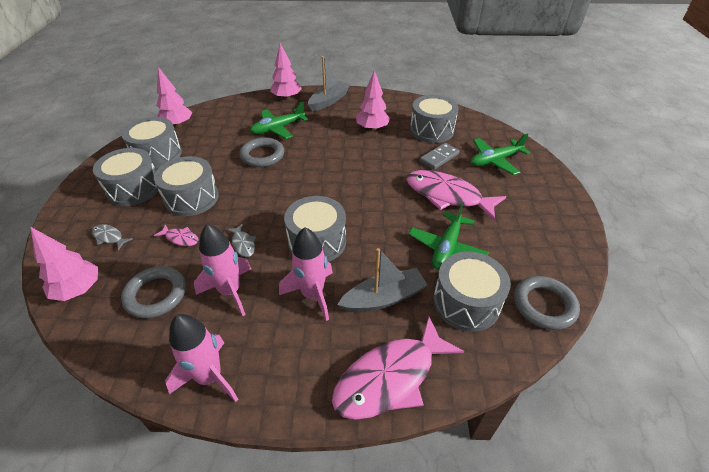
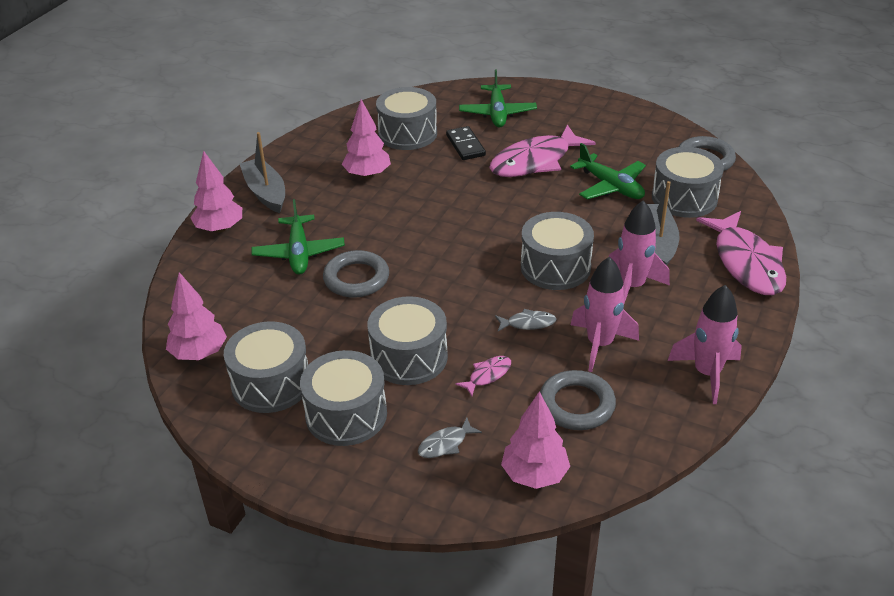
camera: 65 degrees left, 5 degrees down
(439, 157) = (465, 145): grey domino -> black domino

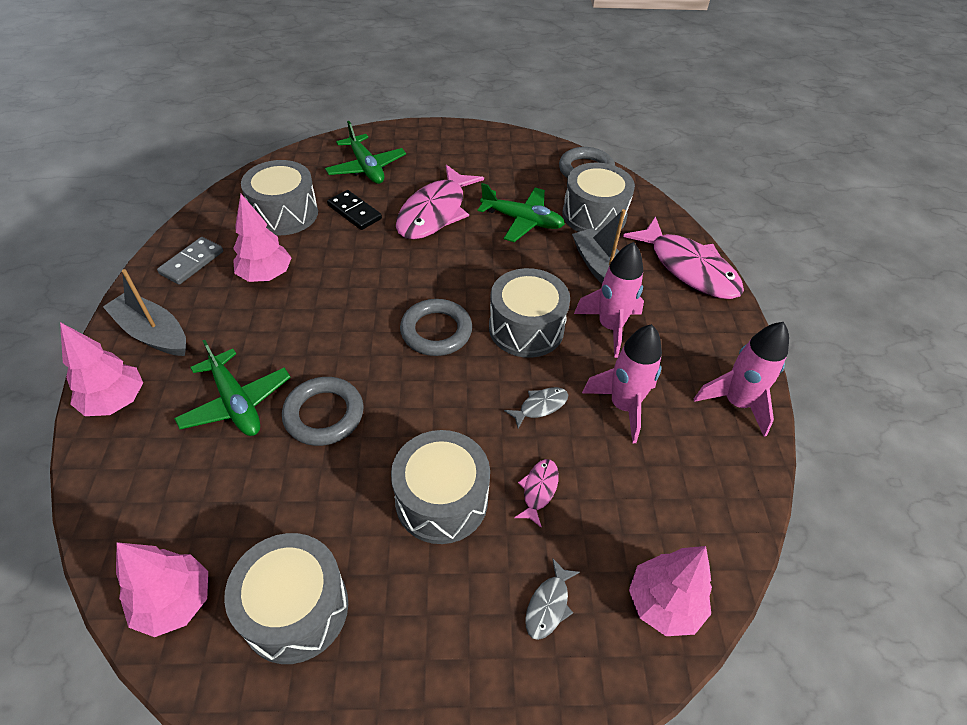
camera: 30 degrees left, 10 degrees up
(317, 152) = (192, 262): none -> grey domino
(346, 414) = (413, 614): grey drum -> none
(576, 404) = (647, 490): grey ring -> grey ring (436, 331)

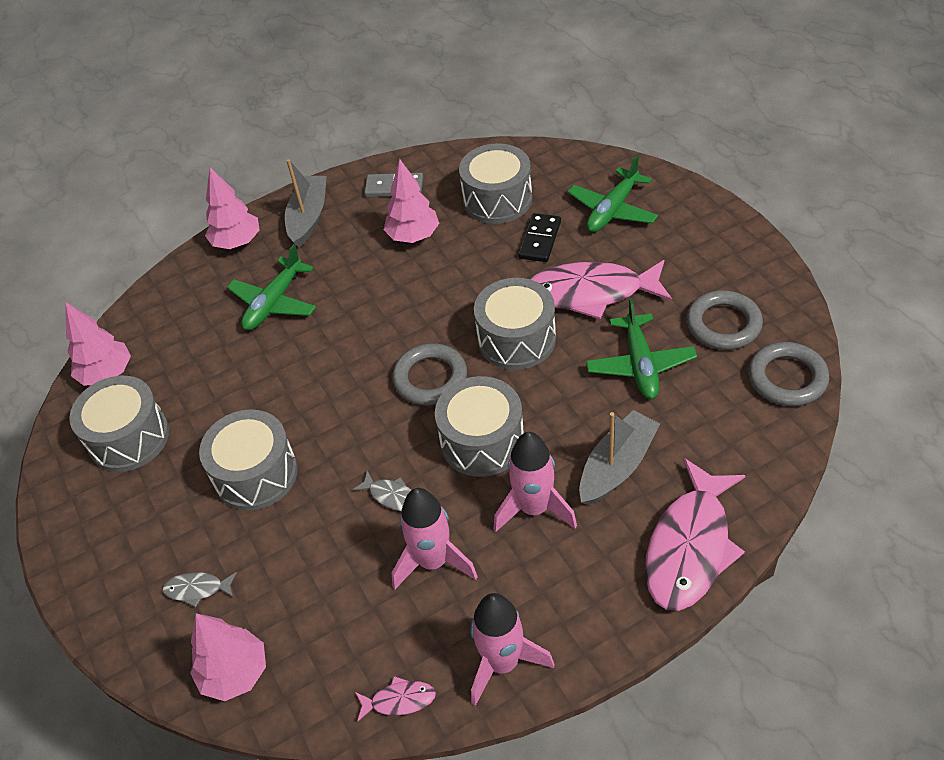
camera: 70 degrees right, 0 degrees up
(324, 414) = (294, 358): grey ring -> grey ring (723, 324)
(539, 490) = (300, 535): pink fish -> pink fish (399, 700)
(594, 215) = (707, 421): grey drum -> grey drum (516, 339)

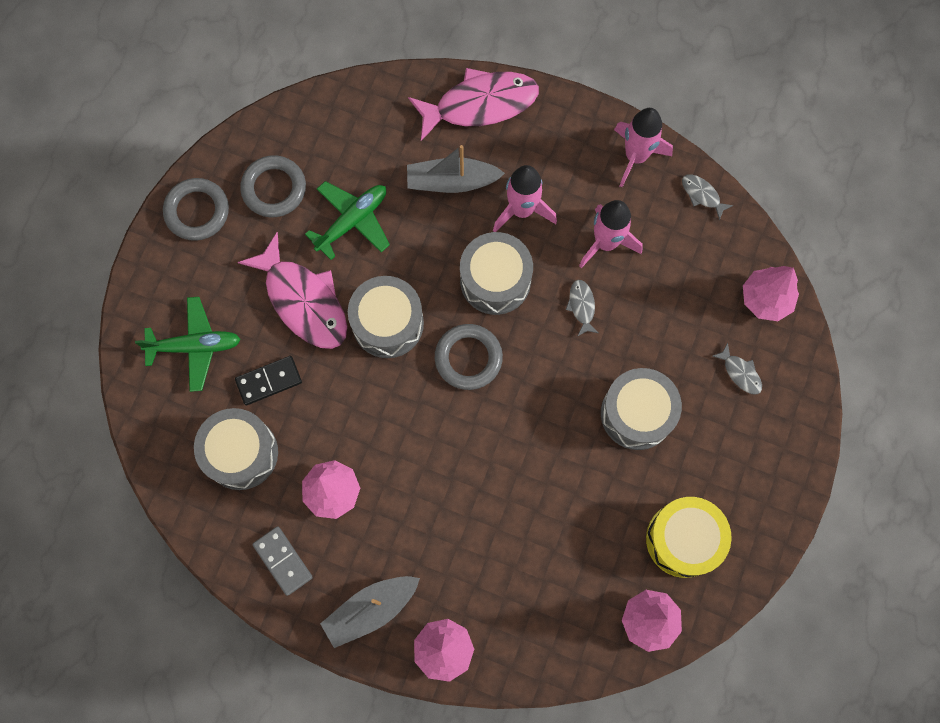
camera: 135 degrees left, 25 degrees up
(129, 438) = (683, 539): grey drum -> yellow drum
(274, 303) = (484, 548): green plane -> none
(399, 700) = (702, 195): pink fish -> grey fish
(787, 378) = (299, 121): grey ring -> grey ring (197, 211)

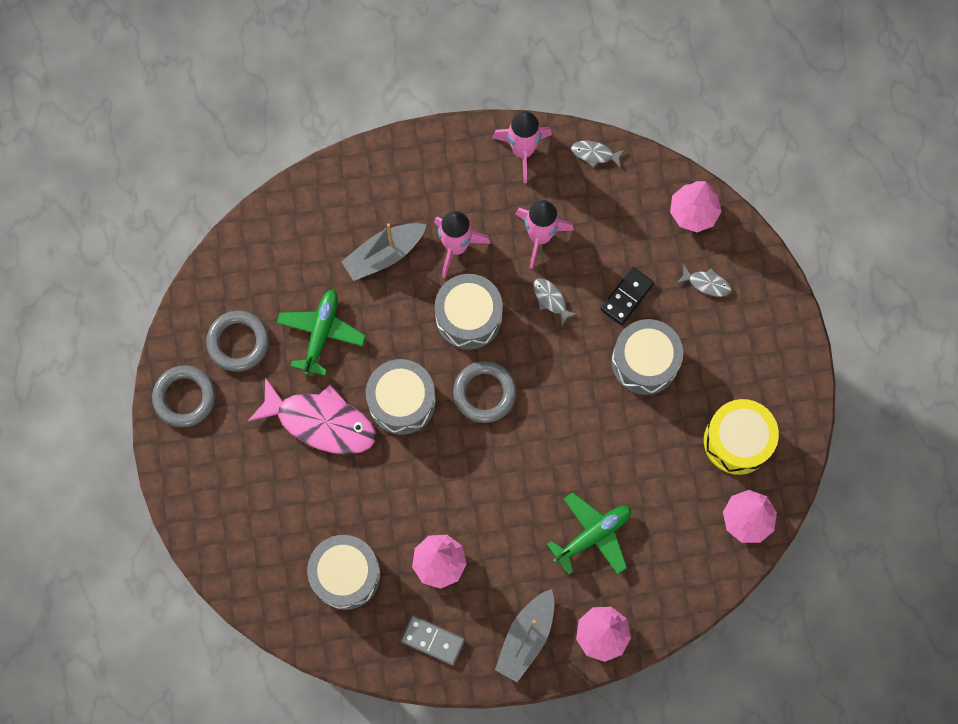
camera: 30 degrees left, 0 degrees up
(195, 346) = (253, 510): green plane -> green plane (593, 535)
(269, 381) = (333, 504): black domino -> black domino (627, 297)
(480, 104) = (369, 176): pink fish -> none

